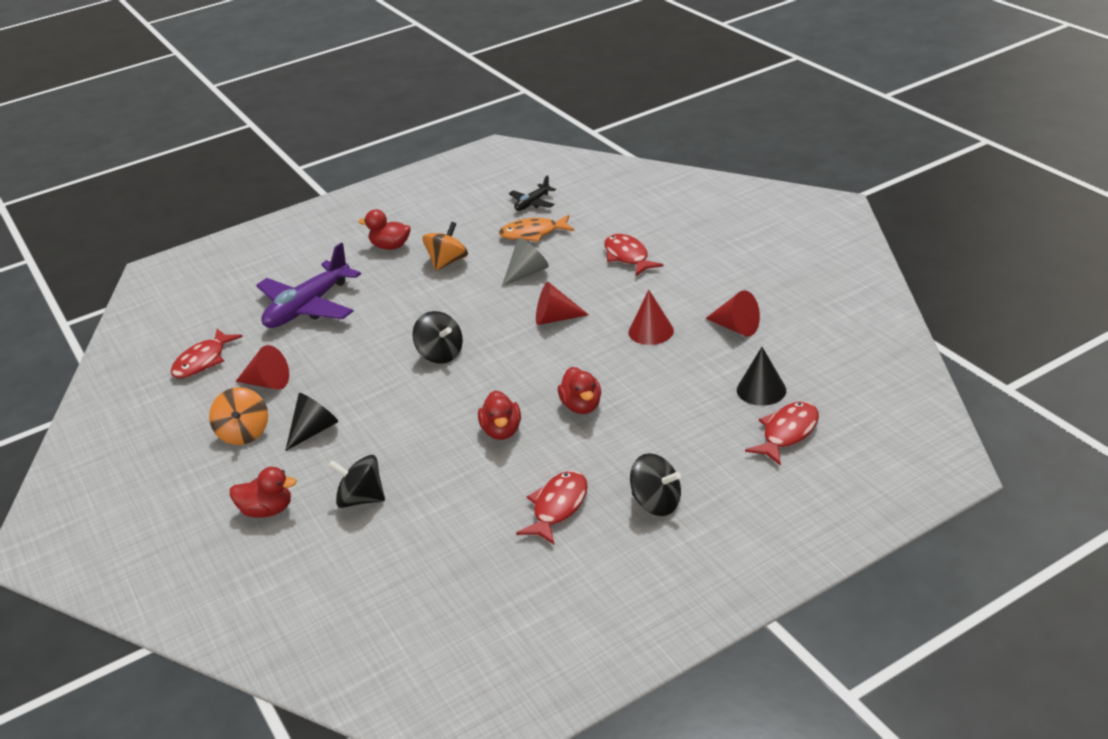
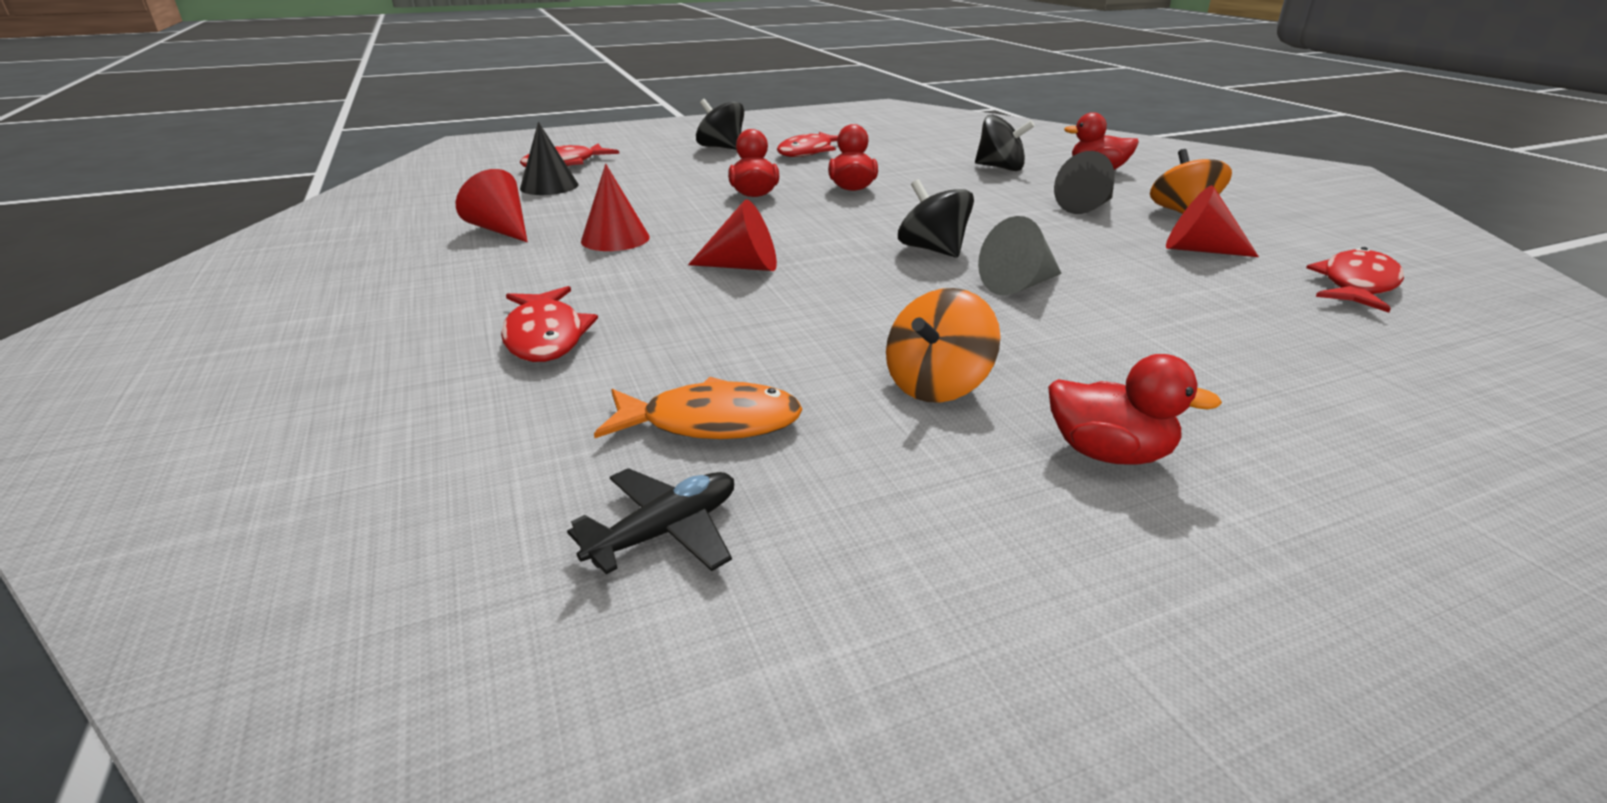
camera: 175 degrees left, 5 degrees down
(308, 307) = (1227, 339): purple plane -> none
(527, 273) = (762, 337): grey cone -> grey cone (1019, 285)

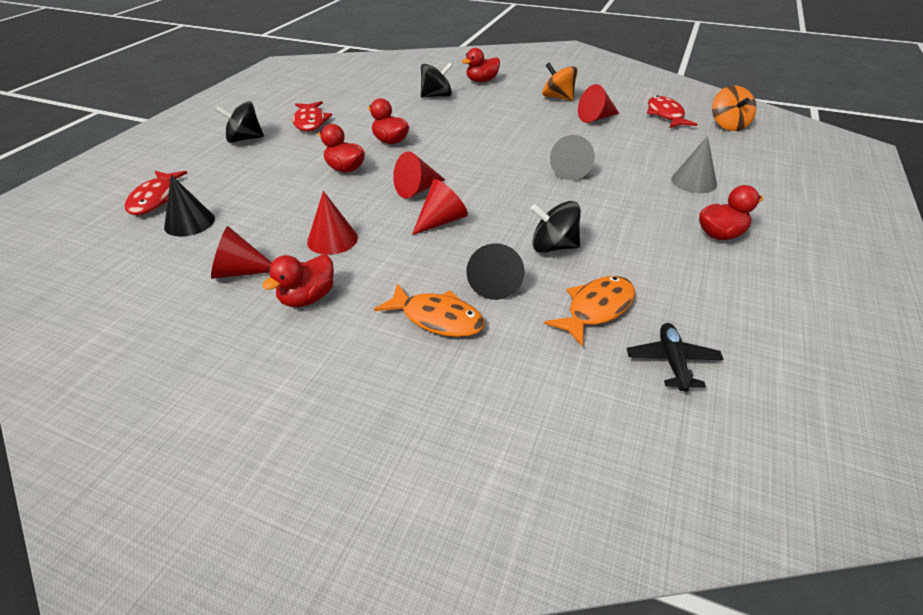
camera: 45 degrees left, 10 degrees up
(496, 269) = (307, 298): none -> red duck
(545, 336) = (437, 318): red fish -> orange fish
(782, 233) = (417, 190): none -> red cone
(932, 250) = (503, 166): black spinning top -> black spinning top (553, 247)
(937, 385) = (632, 239): orange spinning top -> orange spinning top (728, 125)
(1086, 207) = (517, 109): black cone -> black cone (494, 283)
(1216, 374) = (693, 182): none -> grey cone

